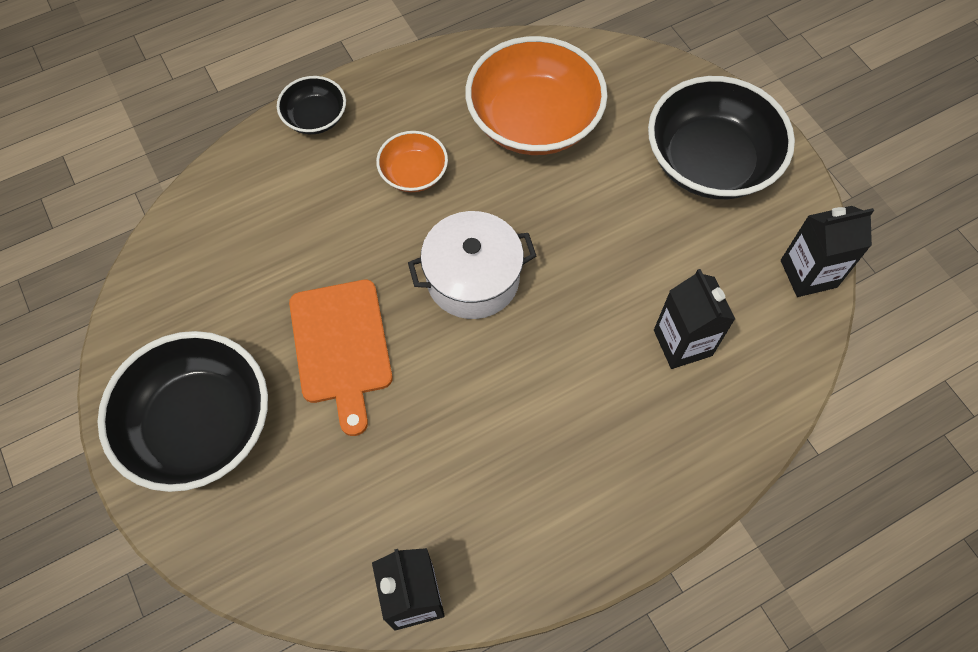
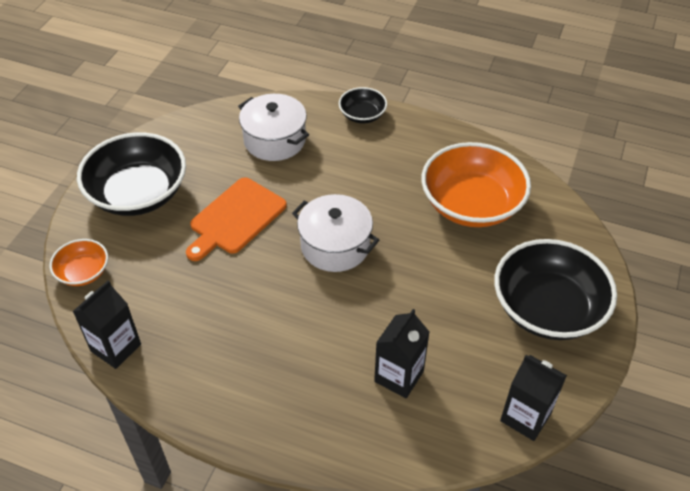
camera: 50 degrees right, 15 degrees down
(263, 226) = (274, 140): none -> white pot
(413, 173) = (374, 176): orange bowl -> orange bowl (83, 272)

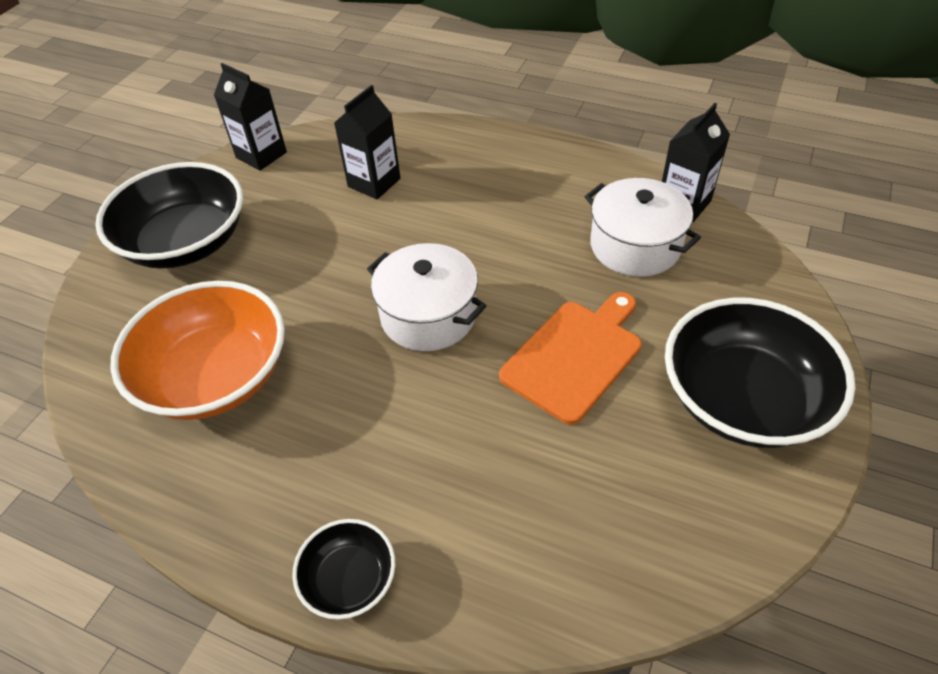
camera: 175 degrees left, 0 degrees up
(83, 272) = (766, 281): orange bowl -> none
(274, 140) = (527, 513): white pot -> white pot (635, 246)

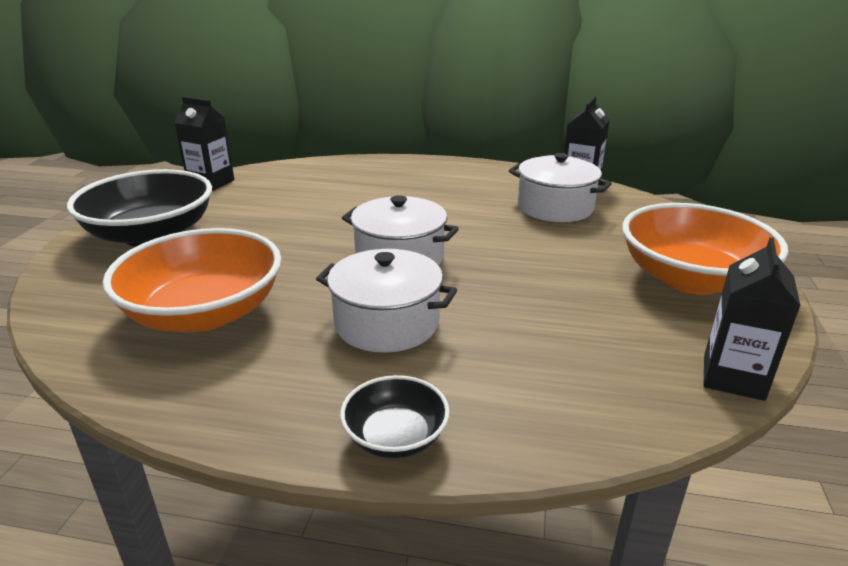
camera: 15 degrees left, 20 degrees down
(374, 182) = (319, 190): black carton -> black carton (733, 377)
(385, 419) = (387, 323): none -> white pot
(575, 356) = (540, 269): orange cutting board -> none
(742, 399) = (691, 279): black bowl -> orange bowl

